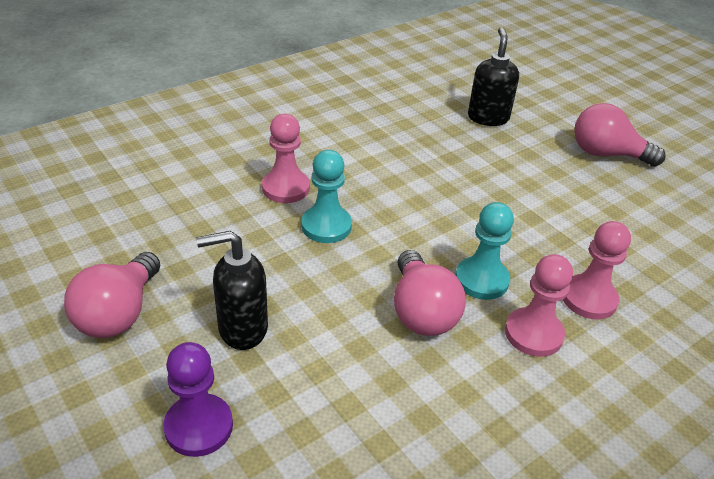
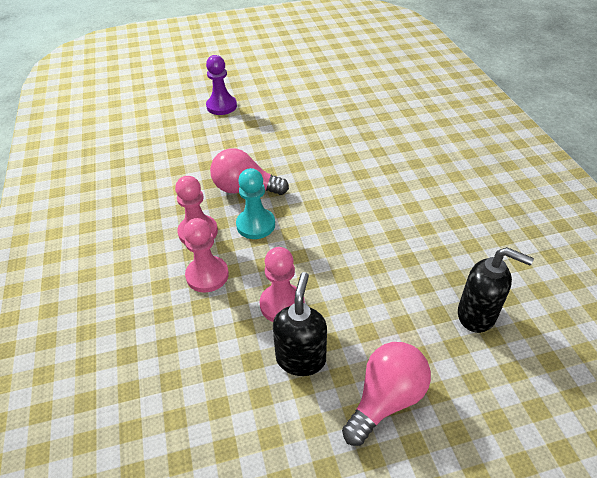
camera: 115 degrees right, 5 degrees up
(118, 313) = (302, 91): pink light bulb -> none
(242, 329) = (271, 124): black soap dispenser -> black soap dispenser (301, 358)
(285, 188) = (389, 158): pink pawn -> pink pawn (282, 304)
(326, 226) = (341, 168): turquoise pawn -> none

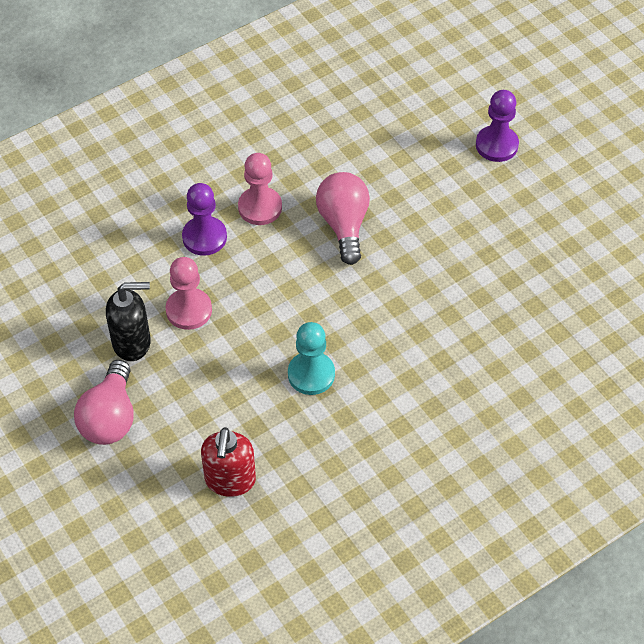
camera: 70 degrees right, 10 degrees up
(207, 275) = (204, 237): pink pawn -> purple pawn
(255, 225) = (289, 254): turquoise pawn -> turquoise pawn (311, 374)
(386, 399) = (110, 418): pink light bulb -> pink light bulb turned 75 degrees clockwise
(477, 315) = (230, 480): black soap dispenser -> red soap dispenser

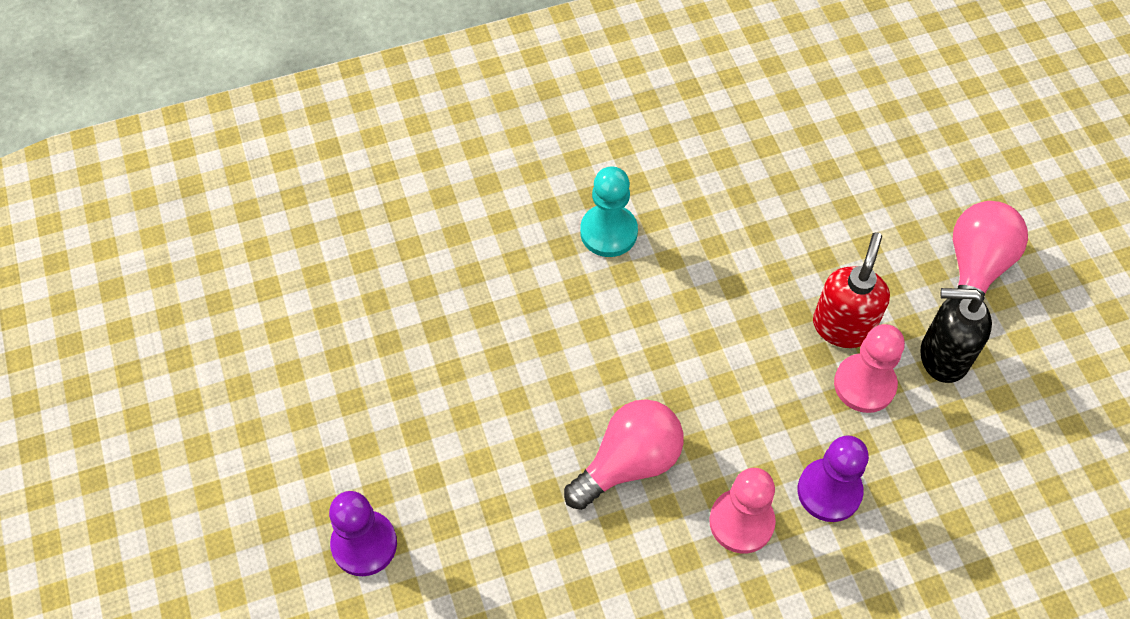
camera: 165 degrees left, 5 degrees up
(230, 480) = (842, 168): red soap dispenser -> red soap dispenser (842, 326)
(311, 374) = (724, 264): turquoise pawn -> turquoise pawn (608, 232)
(344, 225) = (629, 463): pink light bulb -> pink light bulb turned 135 degrees counterclockwise

